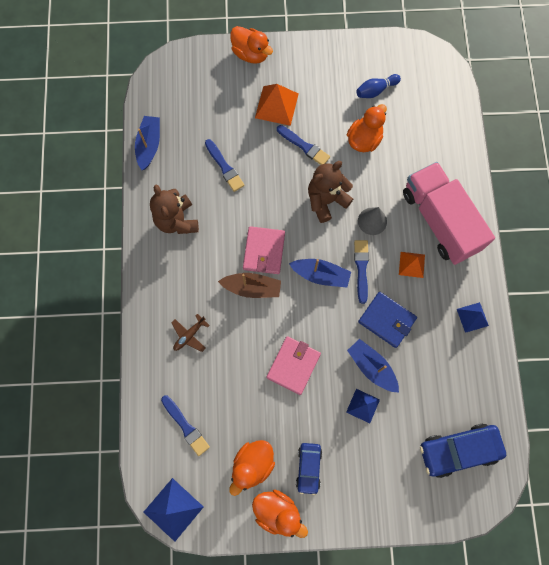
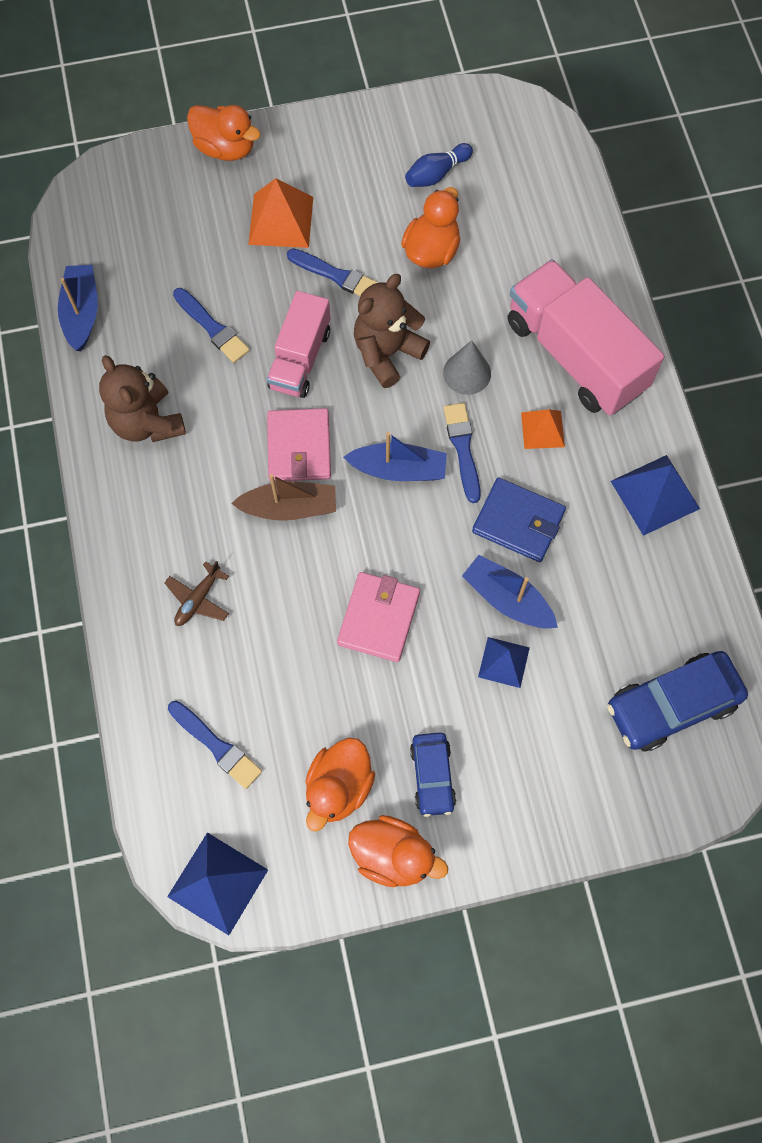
camera: 10 degrees left, 5 degrees down
(273, 195) = (300, 359): none -> pink truck
(472, 317) = (654, 494): blue pyramid -> blue pyramid, size x1.59

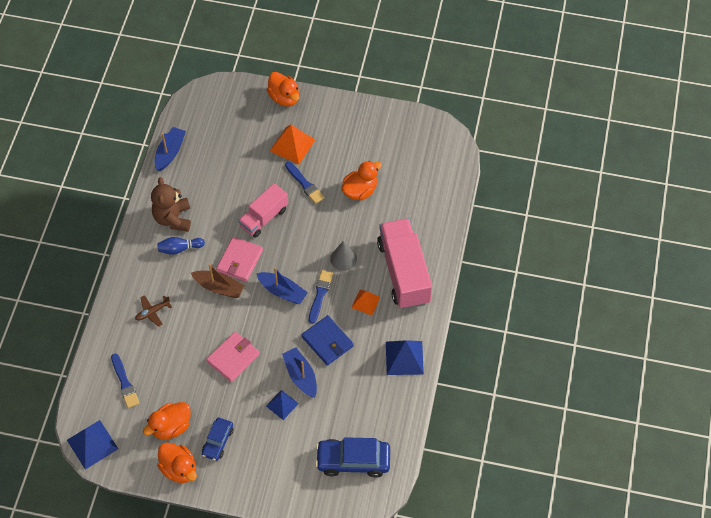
camera: 25 degrees right, 10 degrees down
(212, 327) = (229, 185): blue brush -> none
(387, 353) = (308, 232): brown teddy bear -> none
(436, 174) = (385, 152): blue bowling pin -> blue bowling pin (179, 249)

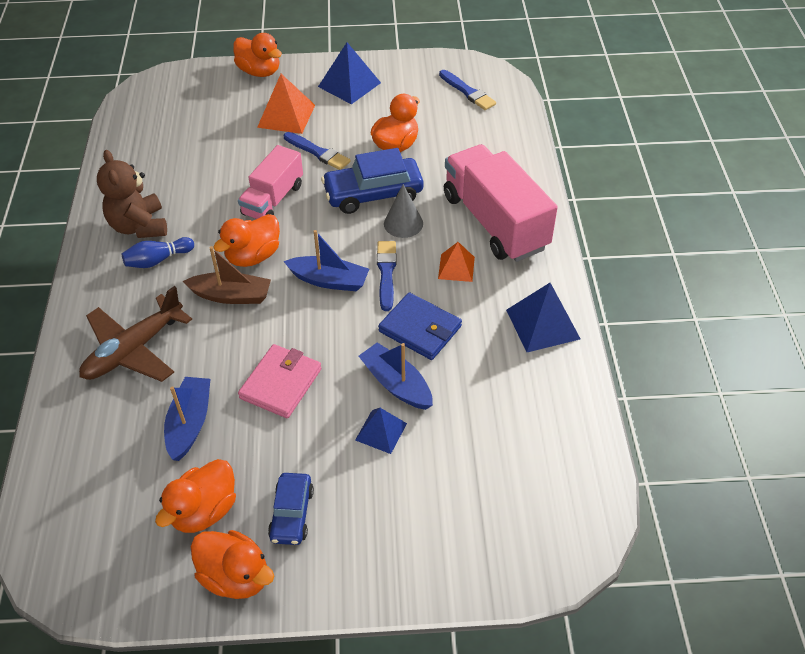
camera: 15 degrees left, 10 degrees down
(92, 444) = (67, 575): blue pyramid -> blue pyramid (349, 84)
(124, 383) = (108, 461): blue brush -> blue brush (467, 92)
(152, 312) = (134, 350): brown plane -> brown plane, size x1.95
(170, 152) = (117, 154): blue boat -> blue boat (190, 423)
(240, 260) = (253, 256): pink wallet -> orange duck
(353, 461) = (527, 487): blue car -> blue car (373, 194)

